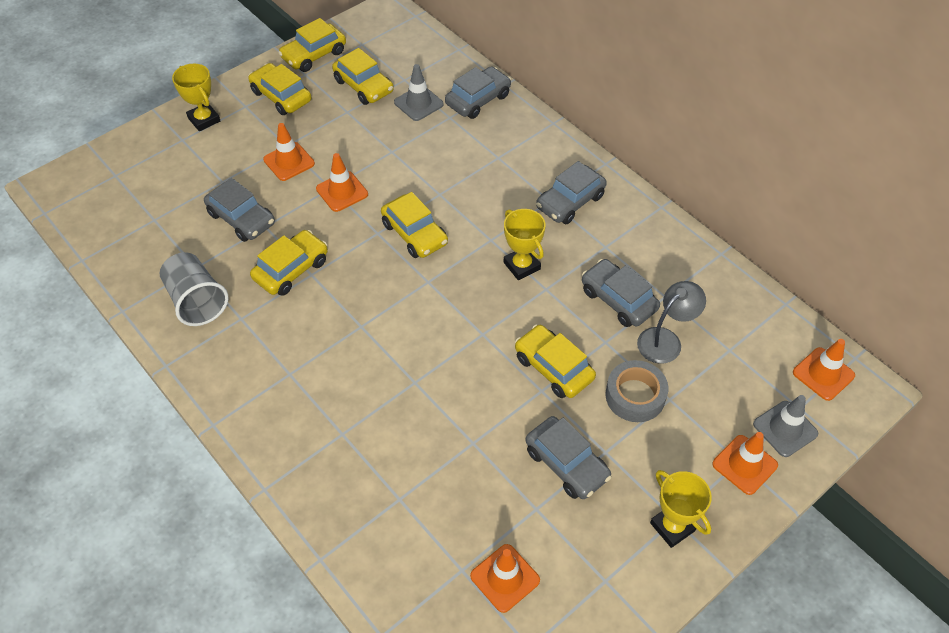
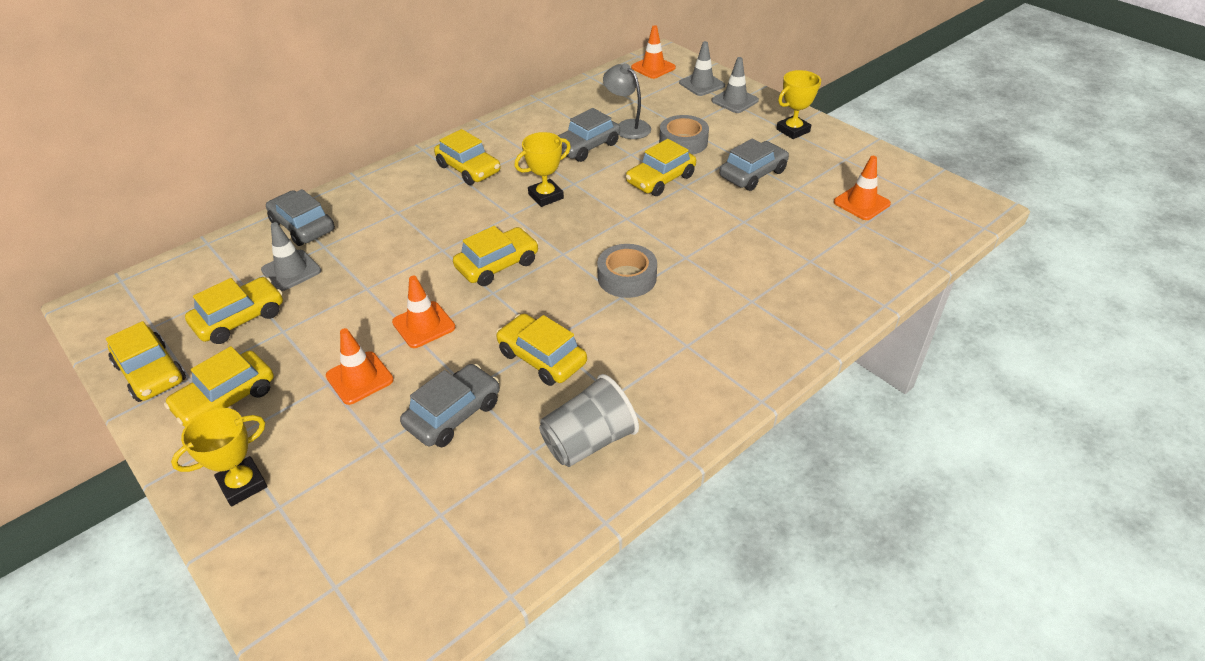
camera: 90 degrees left, 10 degrees down
(387, 331) = (627, 277): none -> grey tape
(570, 202) = (468, 169): grey car -> yellow car
(744, 465) = (734, 101): orange traffic cone -> grey traffic cone

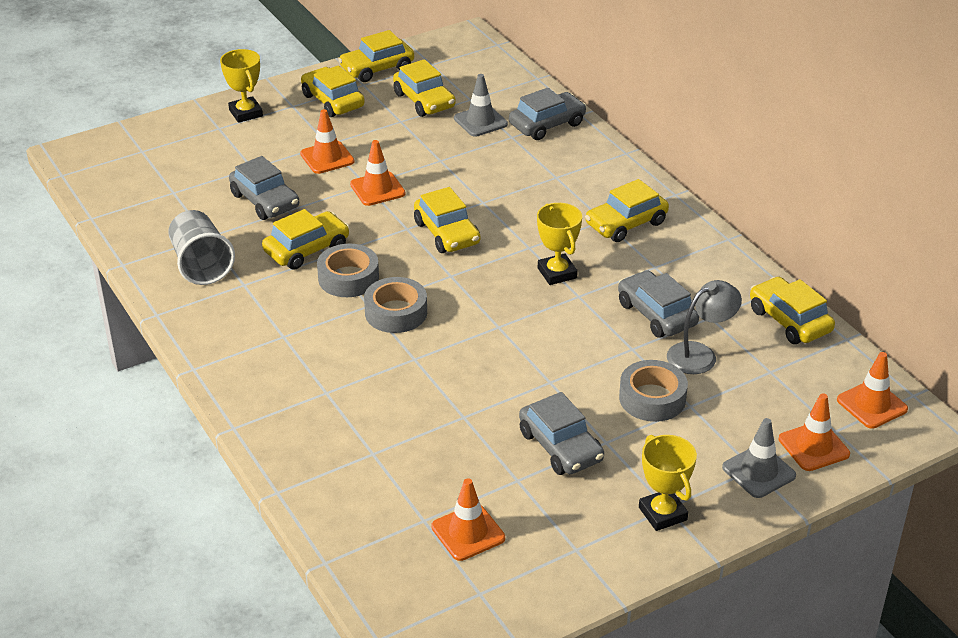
camera: 100 degrees right, 5 degrees down
(583, 317) = (348, 278): none -> grey tape
(660, 179) = (568, 364): yellow car -> yellow car (789, 320)
(702, 84) = (813, 446): grey traffic cone -> orange traffic cone

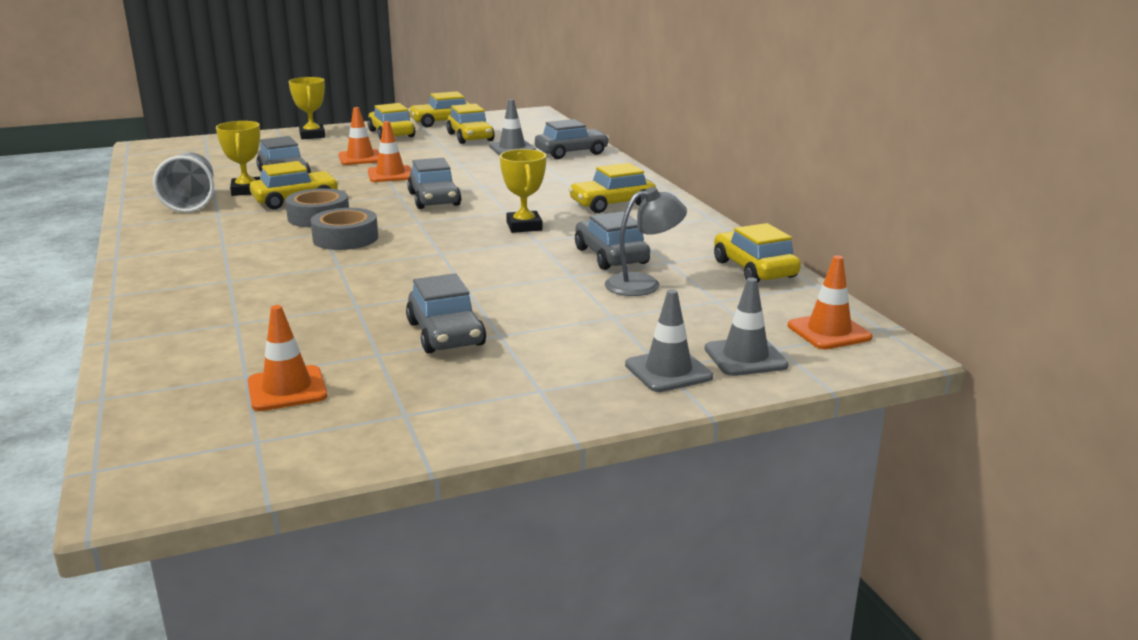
camera: 10 degrees right, 15 degrees down
(447, 233) = (434, 199): yellow car -> grey car
(652, 398) = (572, 309): grey tape -> none
(662, 514) = (531, 394): yellow trophy -> yellow trophy (246, 191)
(813, 446) = (745, 357): orange traffic cone -> grey traffic cone

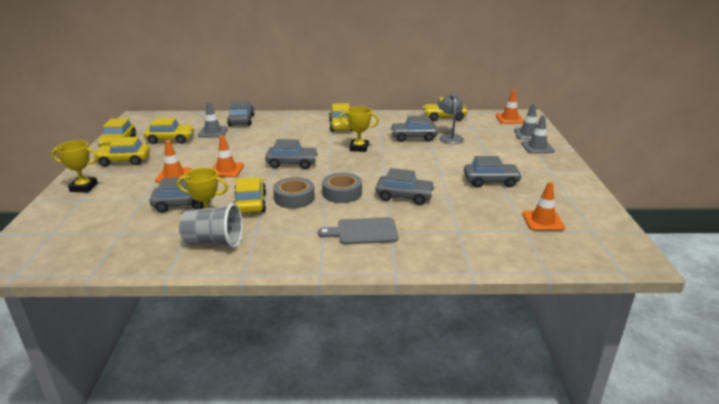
camera: 70 degrees left, 5 degrees up
(226, 265) = (363, 231): none -> grey cutting board
(350, 275) = (404, 196): none -> grey car

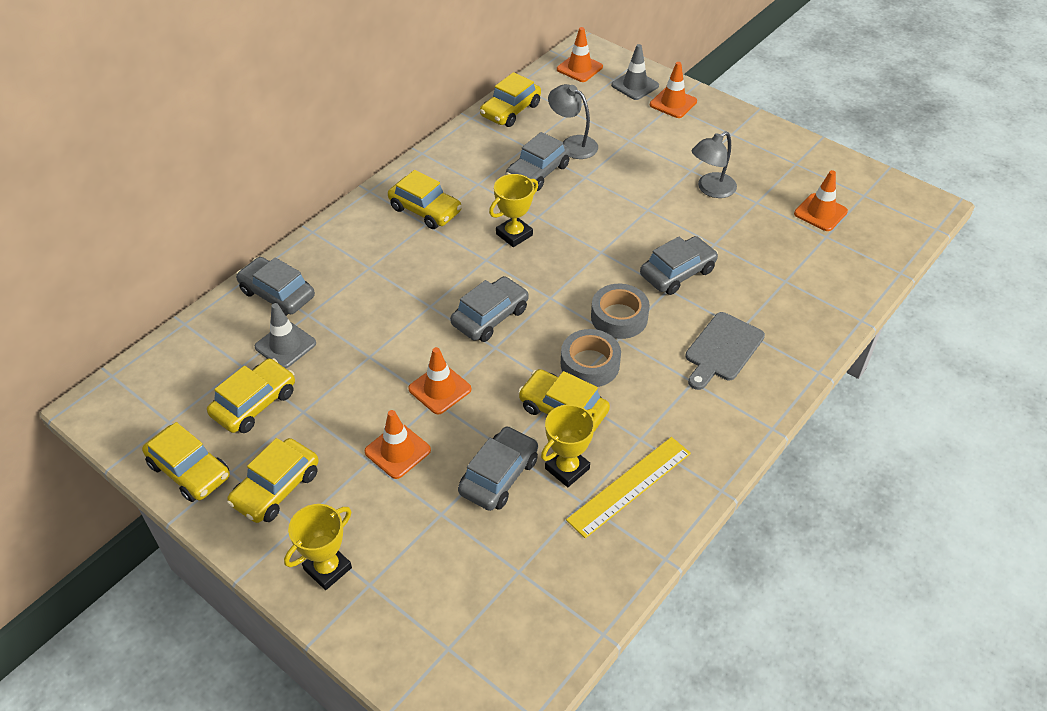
camera: 50 degrees left, 20 degrees up
(214, 242) = (630, 486): grey cup -> yellow ruler
(491, 181) = (711, 189): grey car -> grey lamp
(537, 147) = (673, 103): grey traffic cone -> orange traffic cone

